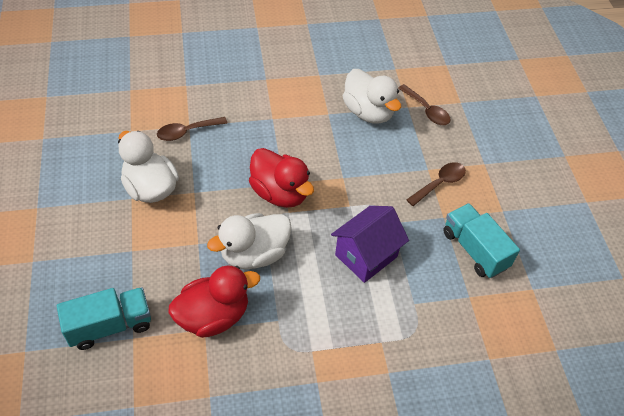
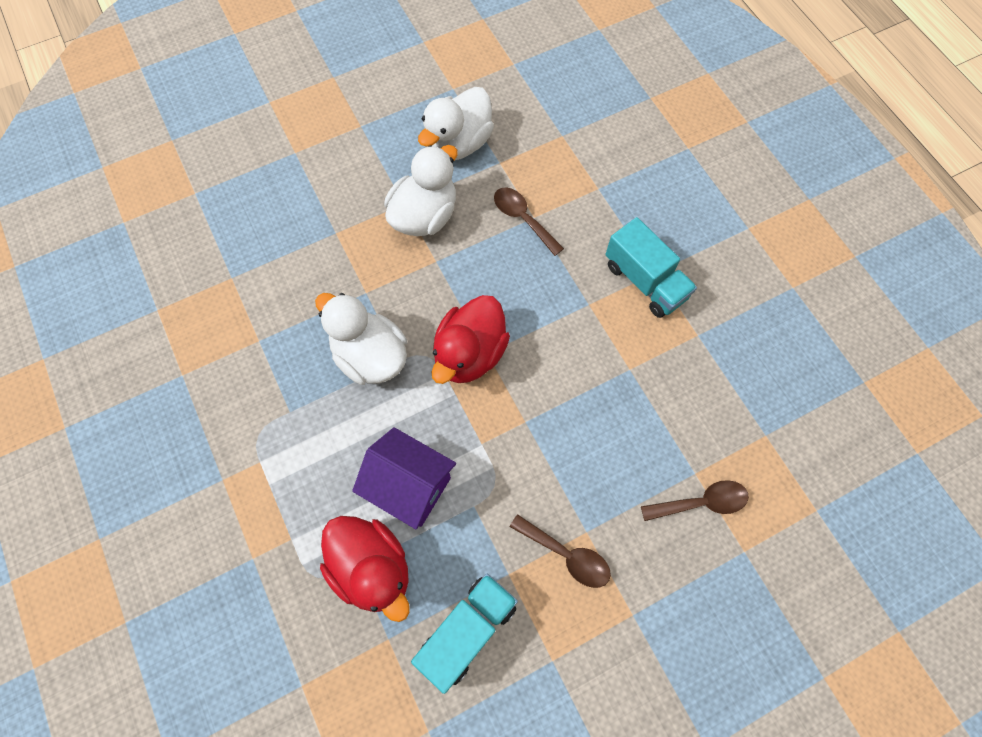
camera: 75 degrees right, 15 degrees up
(110, 326) = (239, 251): turquoise truck -> turquoise truck (645, 281)
(213, 316) = (276, 343): red duck -> red duck (372, 569)
(368, 112) = (657, 421): white duck -> white duck (458, 144)
(426, 110) = (701, 503): brown spoon -> brown spoon turned 135 degrees counterclockwise

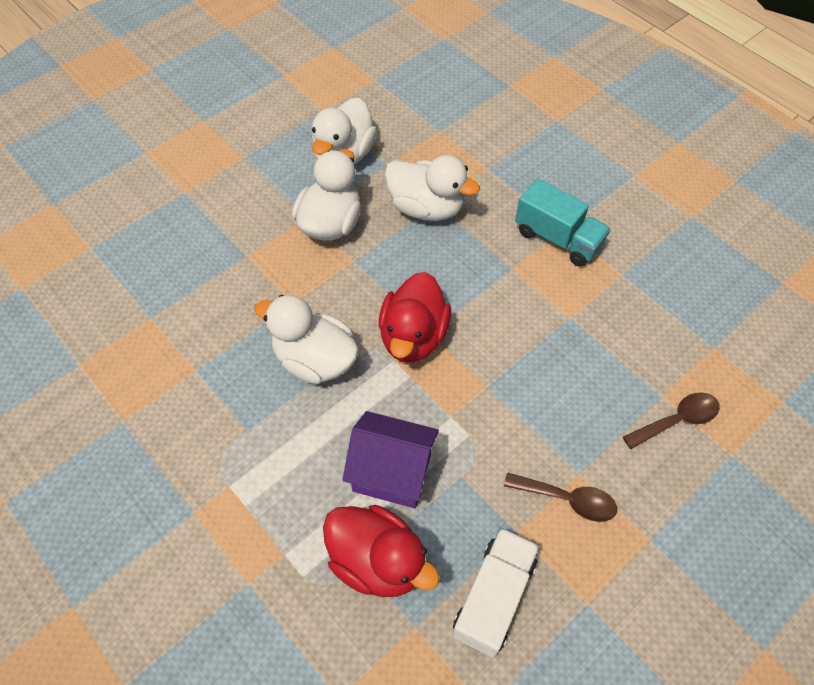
camera: 15 degrees left, 10 degrees down
(467, 631) = (493, 598): turquoise truck -> white truck
(523, 219) = (426, 208): brown spoon -> white duck

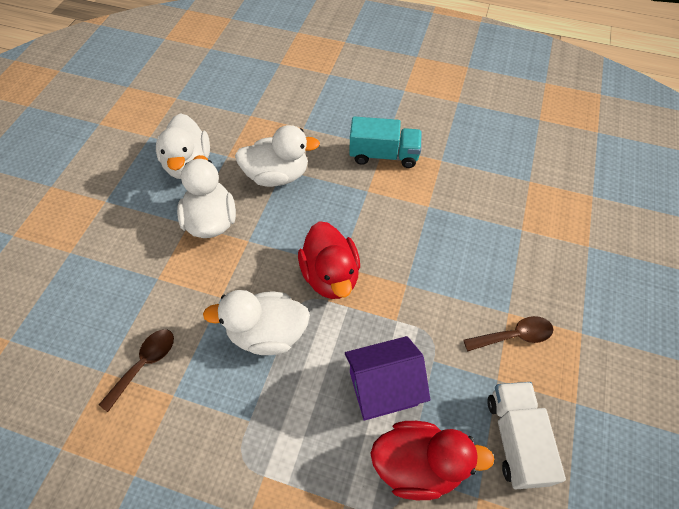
camera: 30 degrees left, 0 degrees up
(677, 420) = (542, 241): brown spoon -> brown spoon (144, 364)

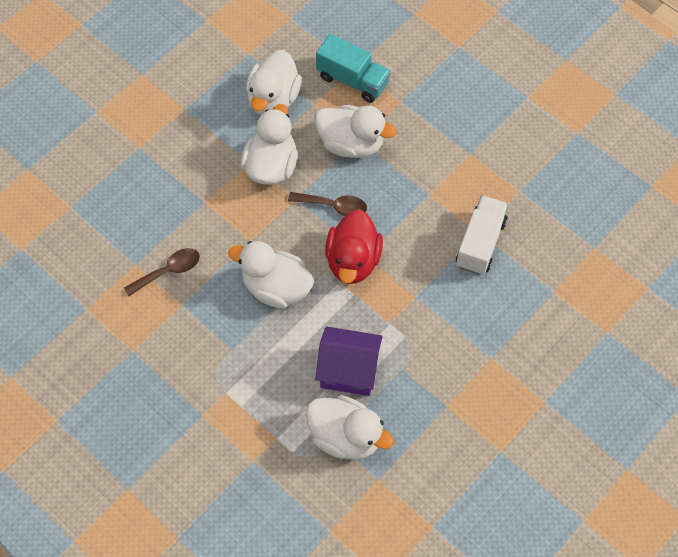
camera: 25 degrees right, 5 degrees up
(383, 155) = (465, 163): turquoise truck -> turquoise truck (353, 80)
(418, 464) = (346, 437): red duck -> white duck
(513, 336) = (483, 378): brown spoon -> brown spoon (333, 206)
(515, 439) = (433, 453): white truck -> white truck (480, 243)

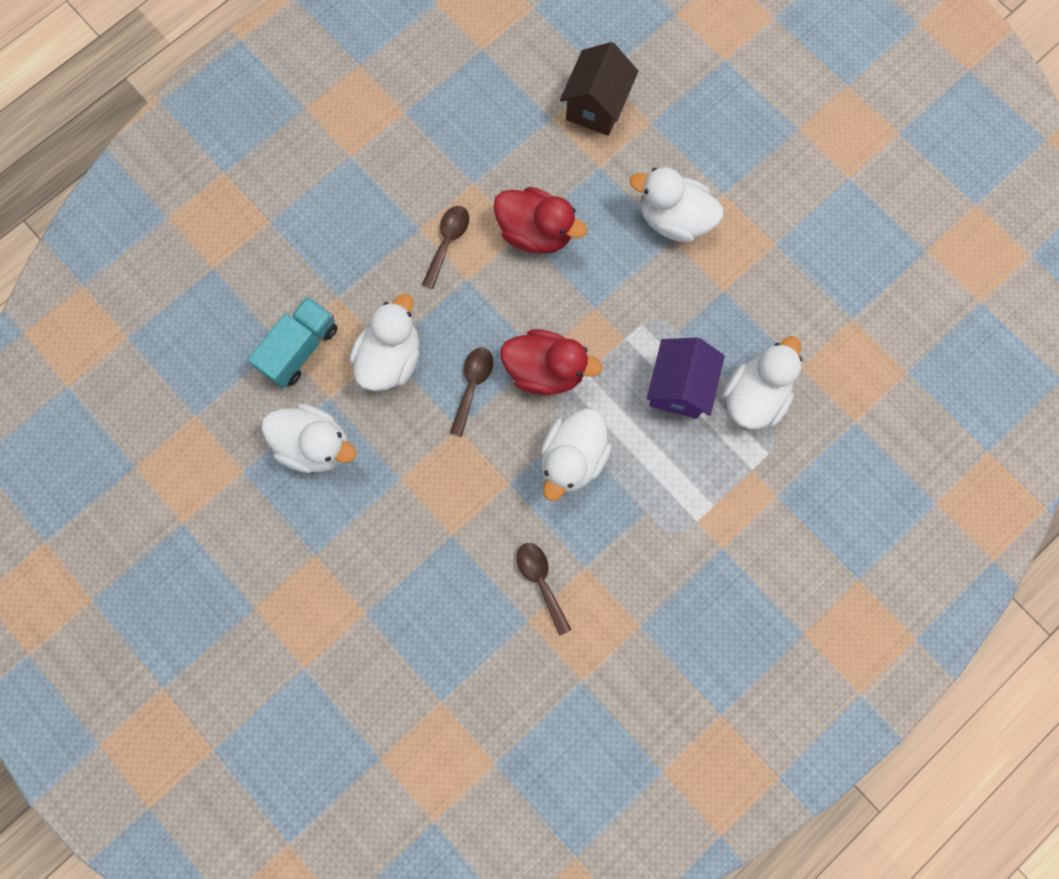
camera: 85 degrees left, 15 degrees up
(271, 166) = (410, 453): white duck -> white duck (673, 219)
(460, 176) = (447, 242): none -> brown spoon
(480, 243) = (535, 232): white truck -> red duck
(614, 284) = (596, 106): none -> brown house

